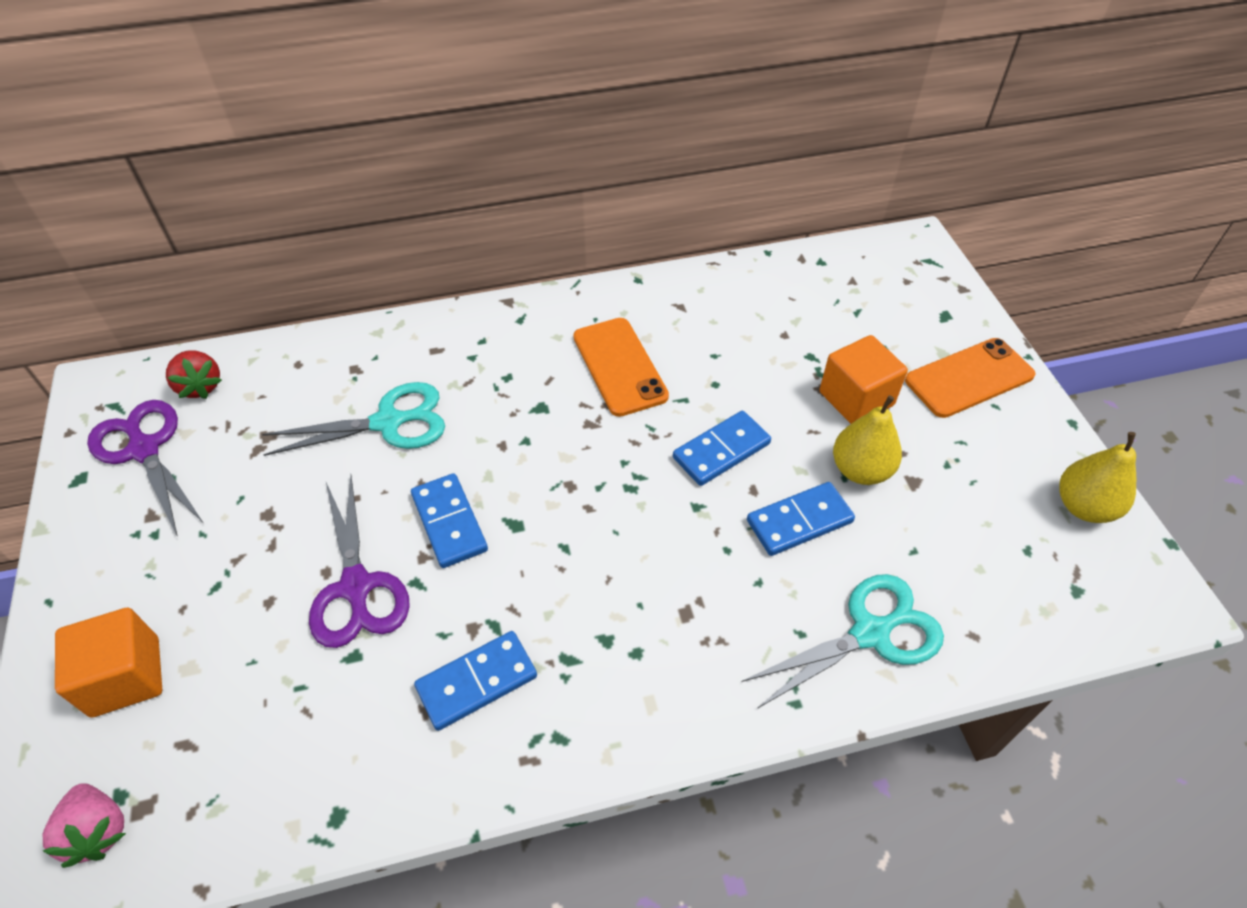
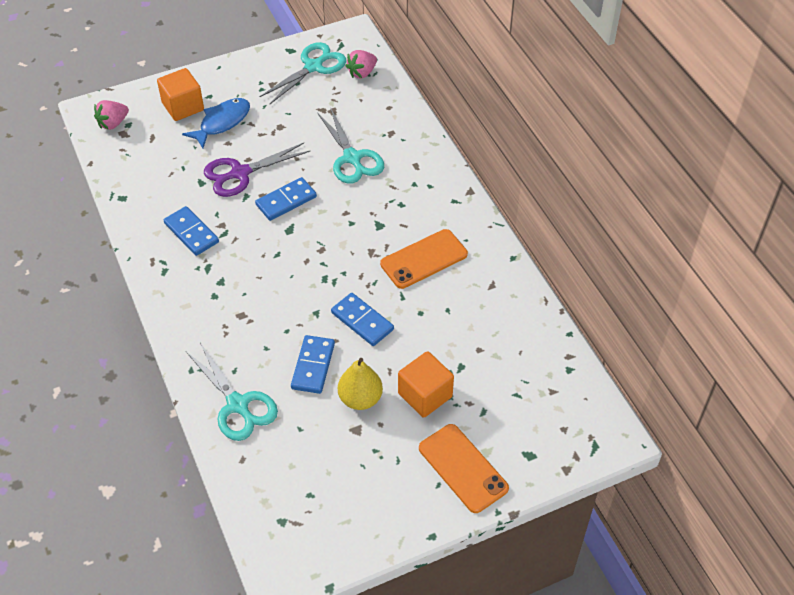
camera: 80 degrees right, 0 degrees up
(144, 450) = (313, 67): purple scissors -> turquoise scissors
(200, 386) = (362, 73): red strawberry -> pink strawberry
(209, 607) = (222, 122): none -> blue fish
(799, 521) = (313, 366): blue domino -> blue domino turned 45 degrees clockwise
(1084, 506) = (352, 534): yellow pear -> none

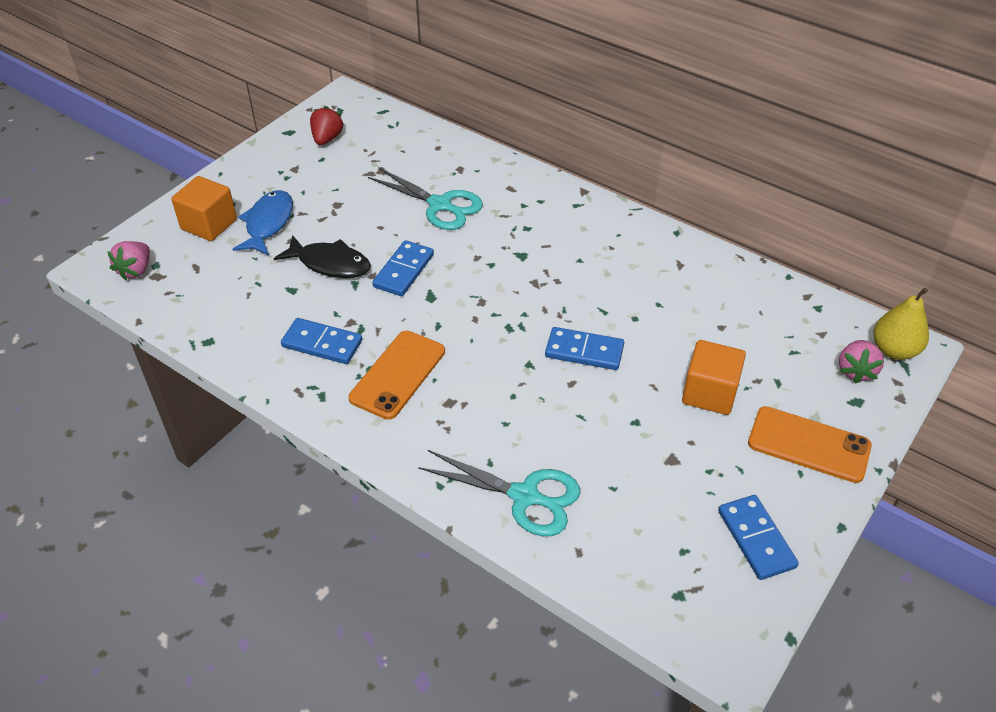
camera: 30 degrees left, 5 degrees down
(240, 173) = (330, 264): purple scissors -> black fish
(313, 67) = (327, 138): turquoise scissors -> red strawberry
(313, 366) = (572, 418): blue domino -> blue domino (756, 539)
(360, 399) = (649, 427): yellow pear -> yellow pear (894, 350)
(362, 73) = (383, 127): pink strawberry -> pink strawberry (856, 371)
(424, 259) = (594, 268): orange phone -> orange phone (398, 375)

